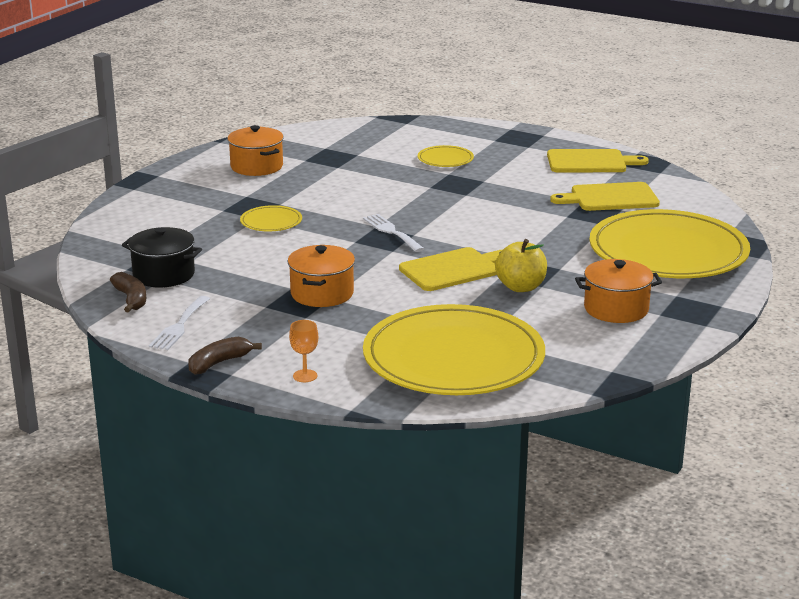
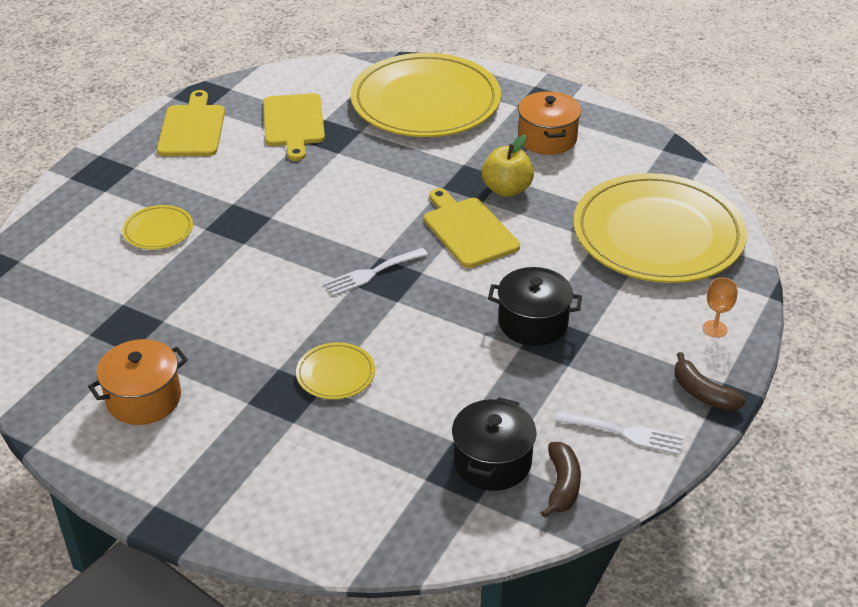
camera: 90 degrees left, 15 degrees up
(131, 299) = (562, 485): brown banana -> brown banana turned 120 degrees clockwise
(322, 293) = (533, 323): orange pot -> black pot

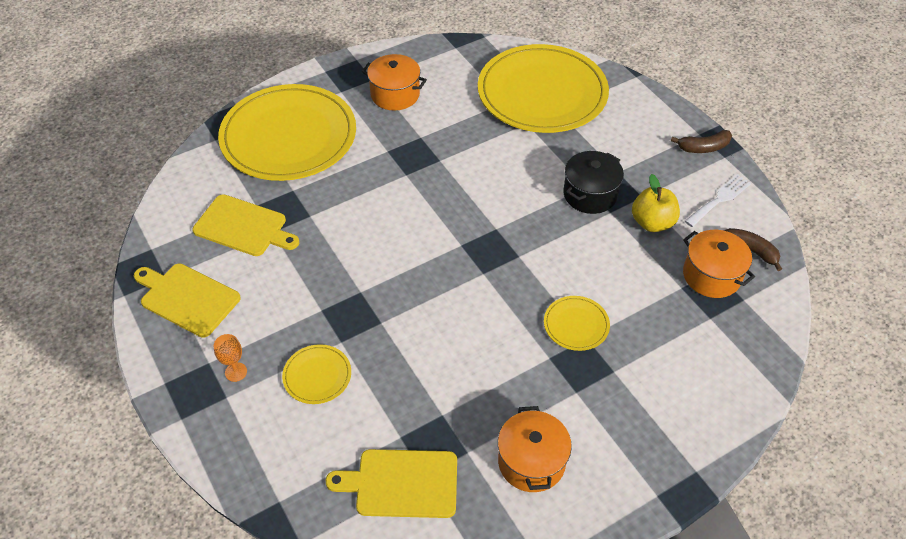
camera: 60 degrees left, 10 degrees up
(372, 273) = (477, 257): white fork -> none
(468, 230) = (467, 182): yellow cutting board -> yellow cutting board (401, 483)
(492, 462) = (711, 275): black pot -> orange pot
(506, 189) = (436, 142): yellow apple -> yellow apple (652, 223)
(714, 329) = (650, 114): orange goblet -> orange goblet (236, 372)

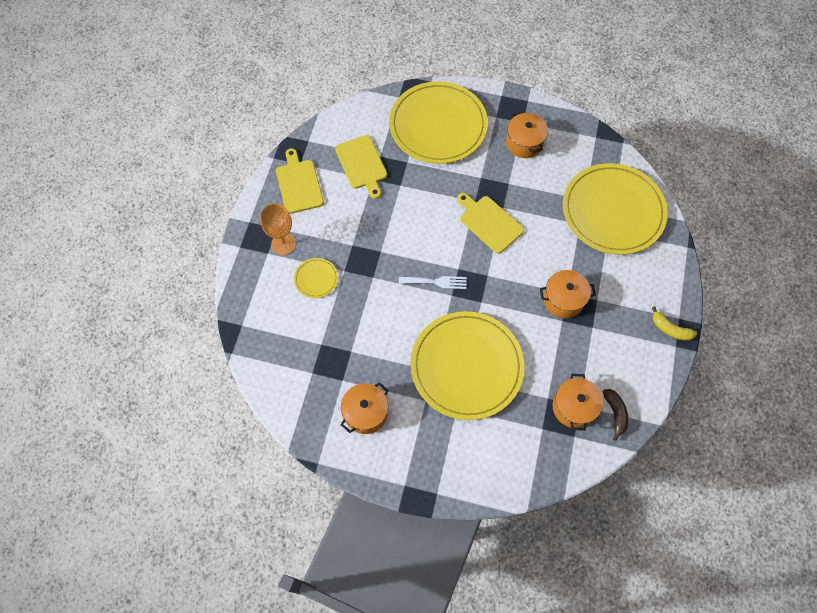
camera: 45 degrees right, 15 degrees up
(236, 372) = (283, 244): orange goblet -> orange goblet, size x1.78
(401, 483) = (299, 366): yellow cutting board -> yellow cutting board (489, 222)
(576, 325) = (466, 366): yellow plate -> yellow plate, size x2.44
(590, 194) = (563, 300): black pot -> orange pot
(652, 223) = (578, 347): yellow apple -> none
(703, 147) = (670, 329): brown banana -> yellow banana
(719, 199) = (637, 369): white fork -> white fork (436, 282)

